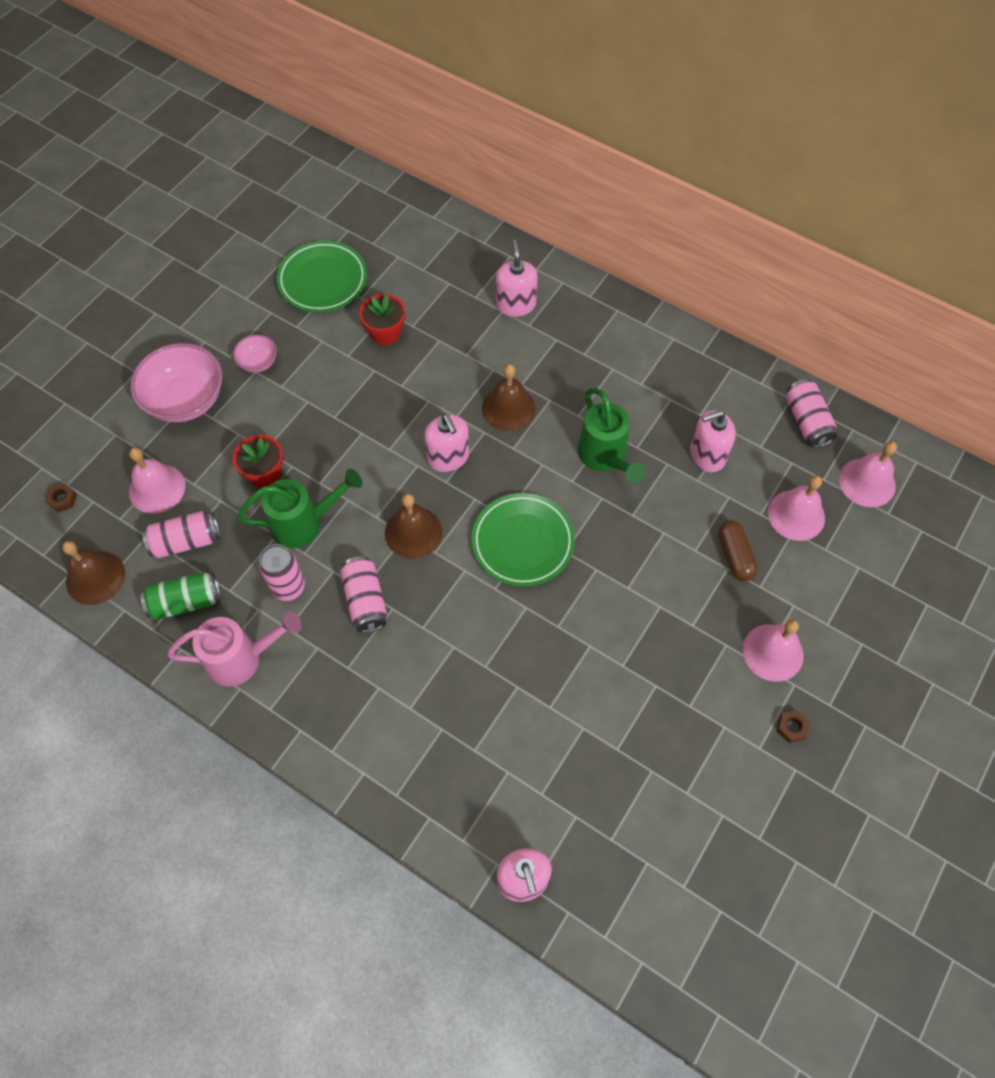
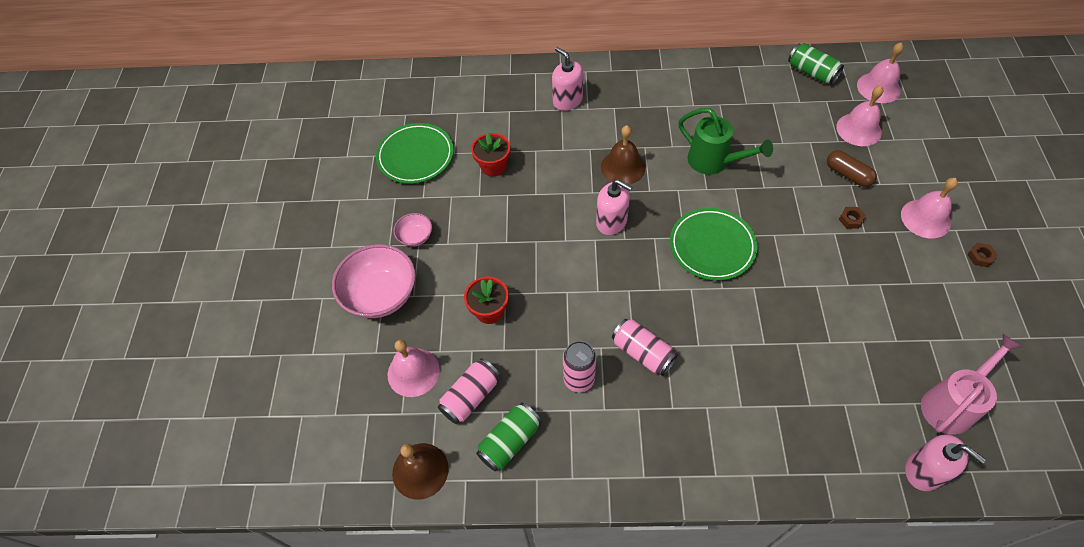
camera: 30 degrees left, 5 degrees down
(62, 499) = (341, 428): brown nut -> brown nut (850, 219)
(241, 658) = (590, 454): pink watering can -> pink watering can (951, 404)
(303, 523) = (549, 327): green watering can -> none
(413, 532) = (633, 285): brown bell -> none
(707, 455) = (774, 125): pink soap dispenser -> none
(806, 421) = (811, 72): pink can -> green can

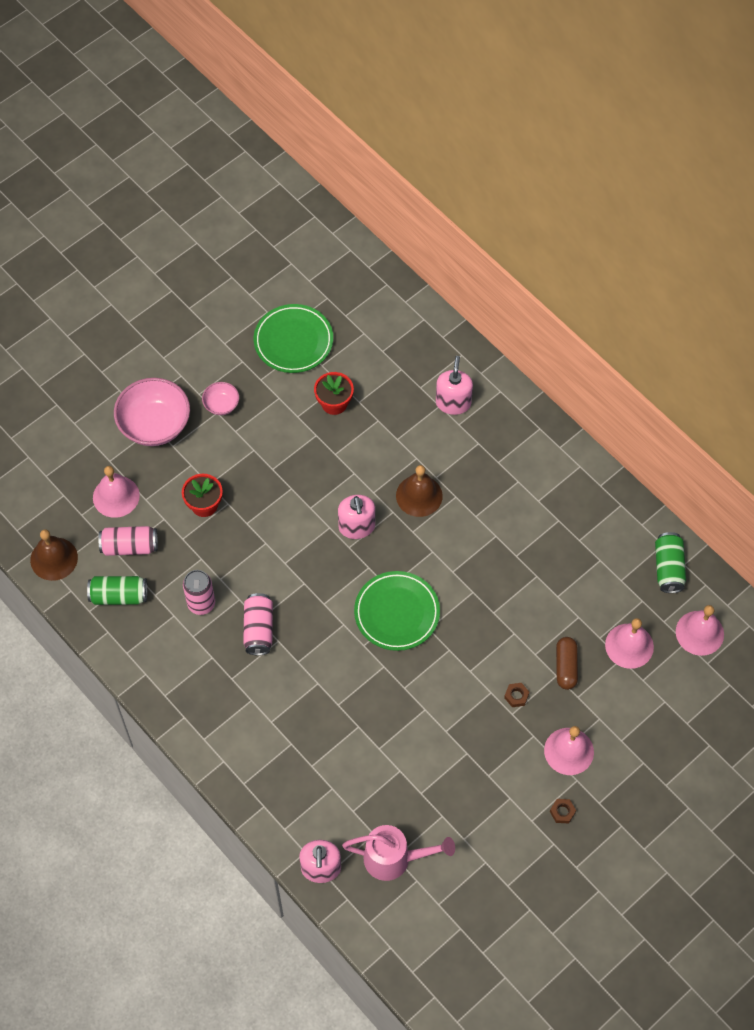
camera: 45 degrees right, 5 degrees up
(713, 162) = (486, 557): green watering can -> none

